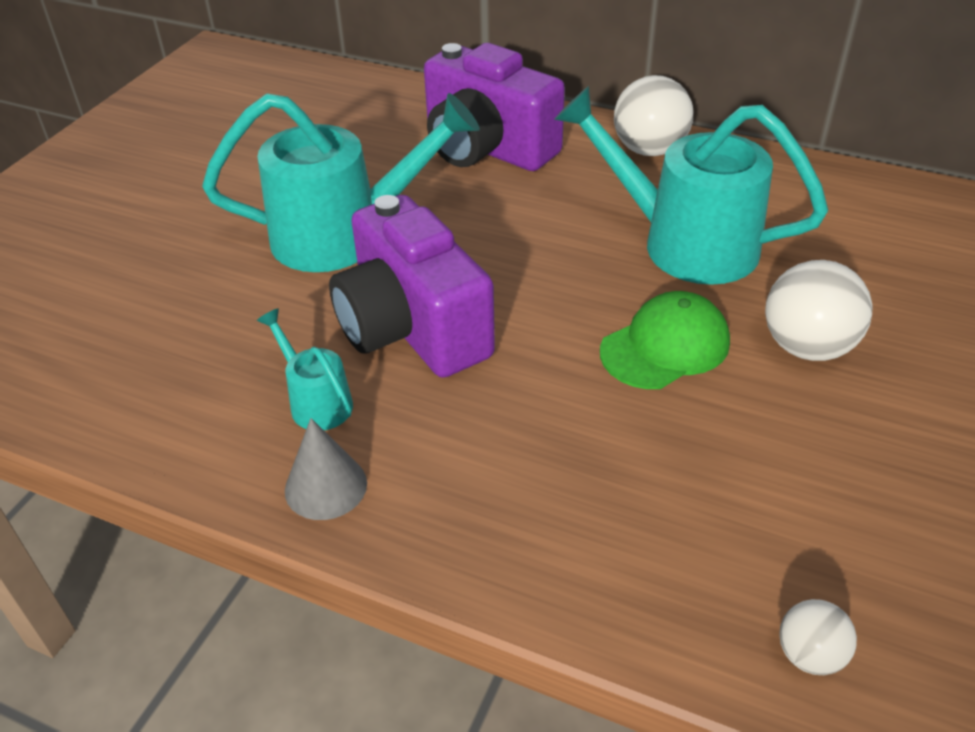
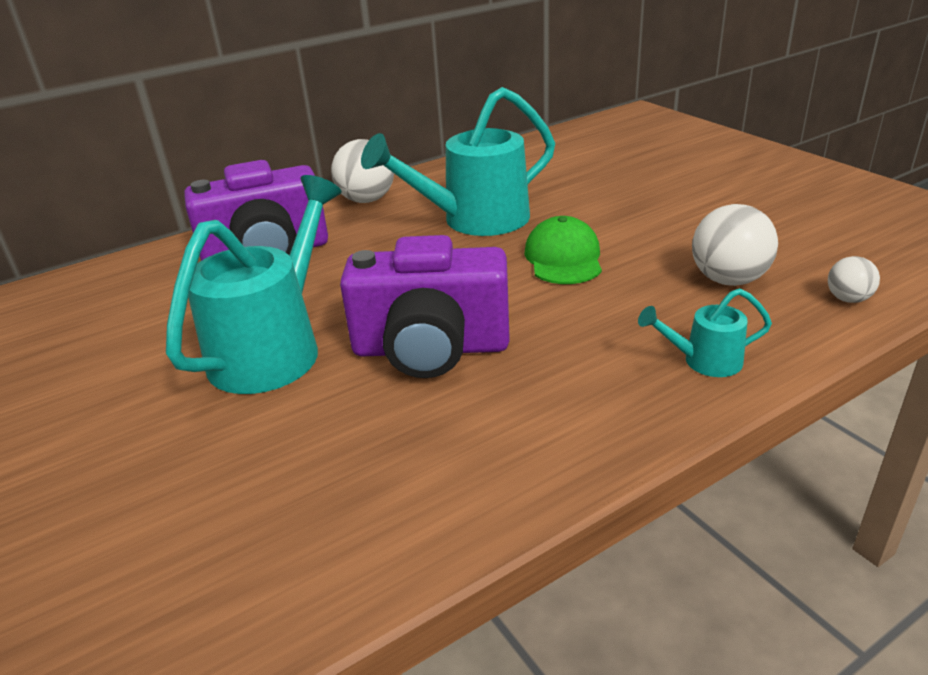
camera: 55 degrees left, 10 degrees down
(316, 401) = (464, 422): turquoise watering can -> turquoise watering can (704, 361)
(326, 486) = (569, 445): grey cone -> none
(807, 347) = (611, 217): white ball -> white ball (728, 280)

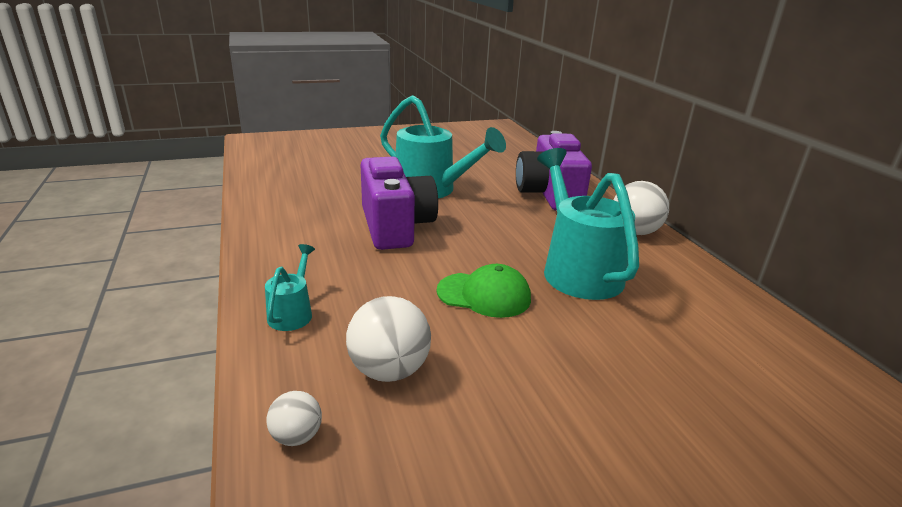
camera: 100 degrees right, 5 degrees down
(431, 349) = (395, 226): purple camera -> purple camera turned 150 degrees clockwise

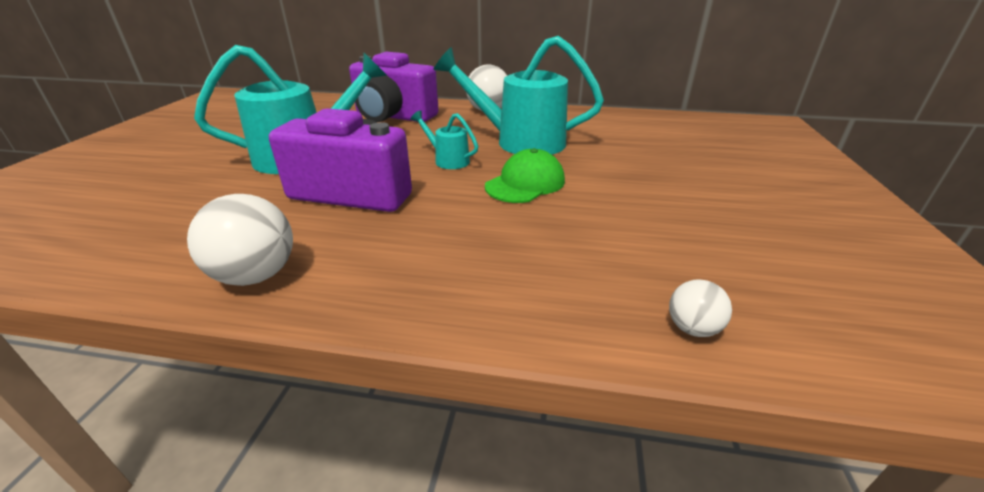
camera: 60 degrees left, 5 degrees up
(292, 313) = (472, 293): turquoise watering can -> turquoise watering can (448, 160)
(389, 370) = (611, 254): white ball -> white ball (256, 275)

